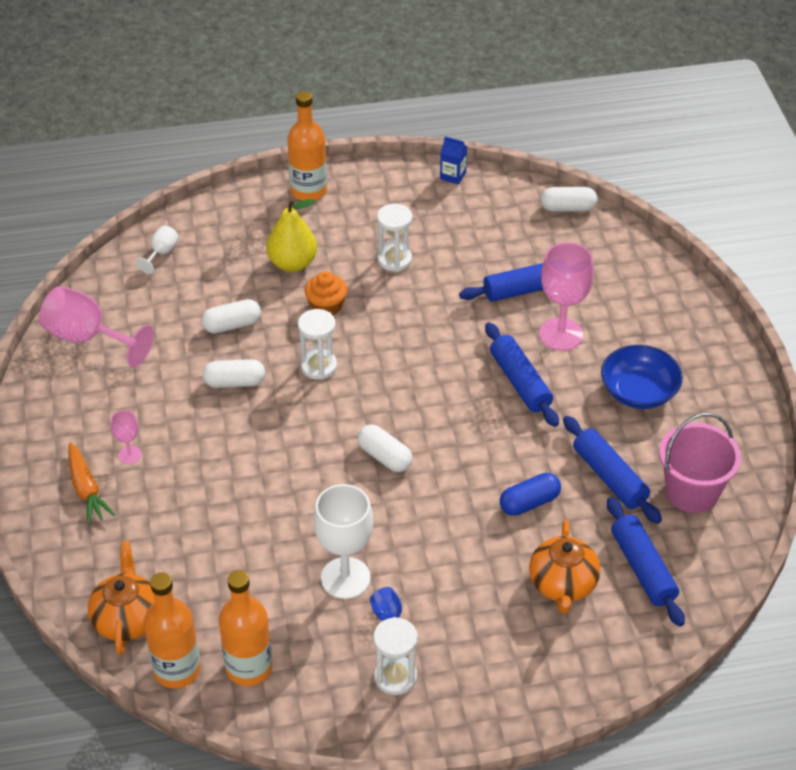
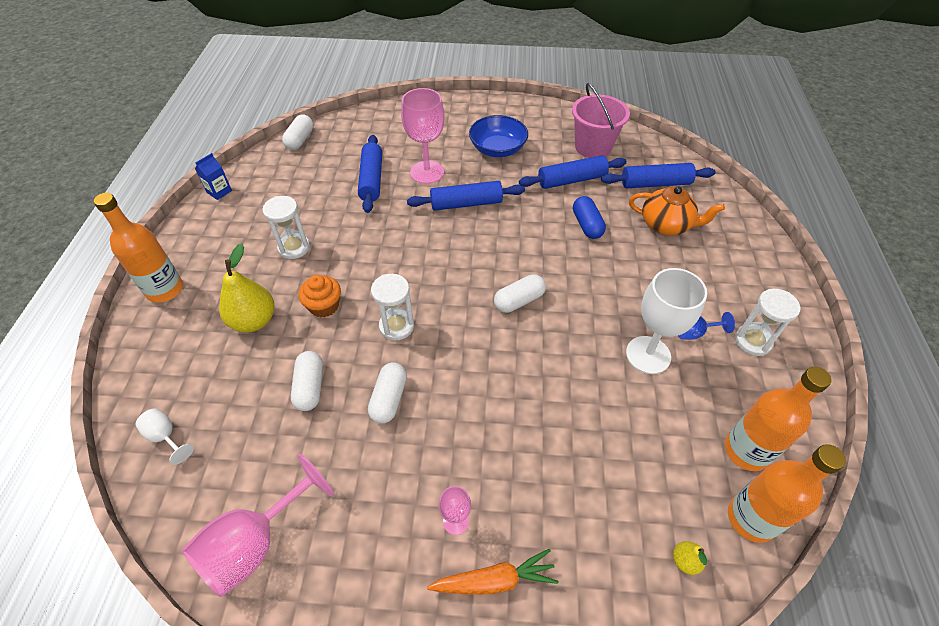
camera: 75 degrees left, 5 degrees up
(127, 619) = (685, 561): orange teapot -> yellow pear

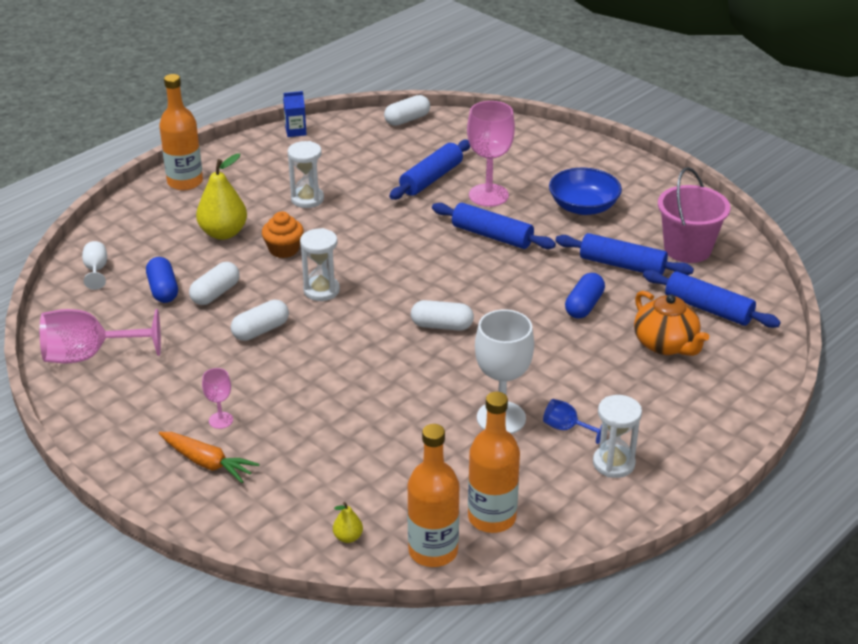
camera: 40 degrees right, 15 degrees down
(257, 415) = (163, 290): none -> blue capsule

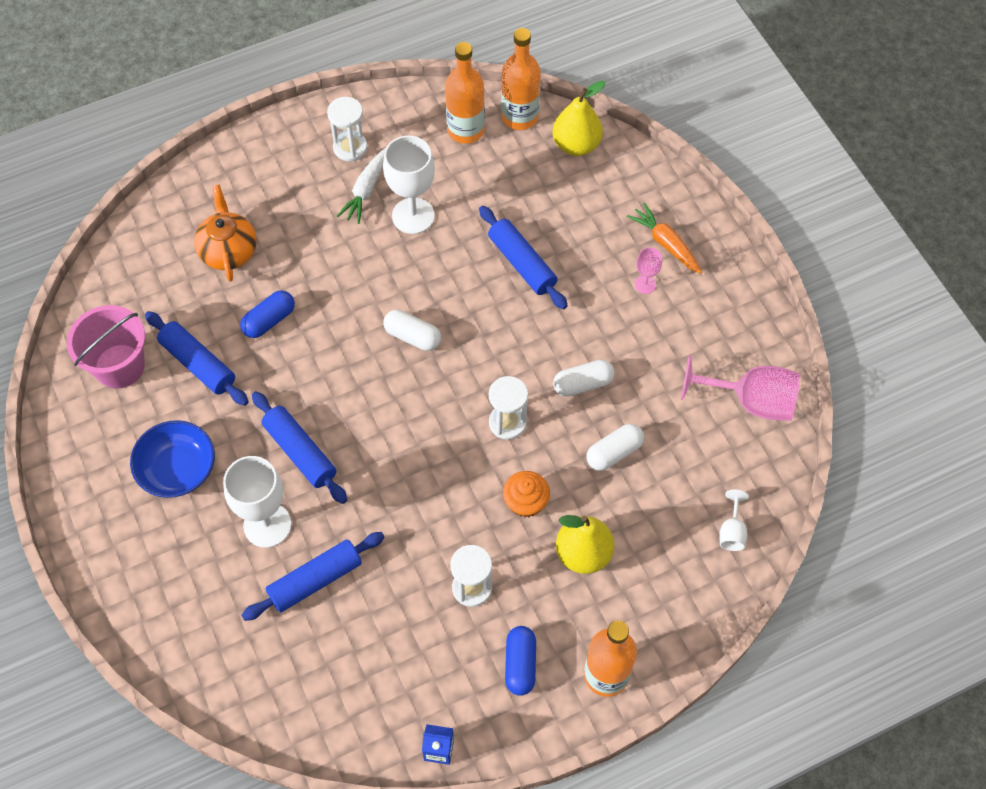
camera: 160 degrees left, 25 degrees up
(163, 290) = (666, 475): blue capsule -> blue capsule (520, 664)
(348, 537) = (576, 145): yellow pear -> yellow pear, size x2.16
(407, 120) = (285, 727): white capsule -> none
(488, 195) = (267, 525): pink goblet -> white goblet
(567, 428) = (366, 190): blue goblet -> white carrot
(708, 308) = (160, 281): blue rolling pin -> blue rolling pin (522, 263)

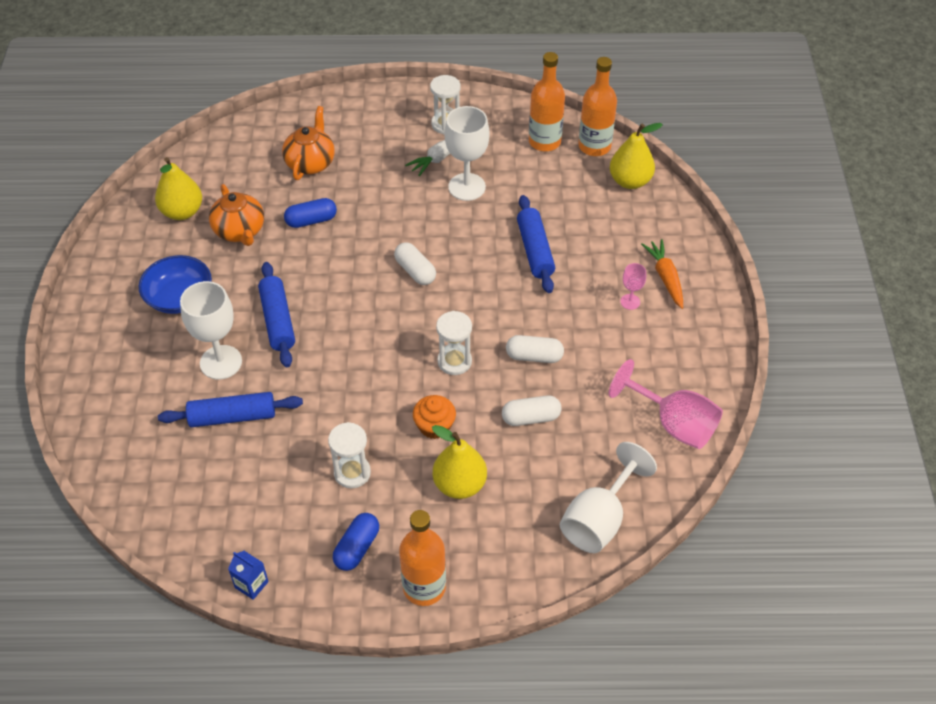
camera: 25 degrees right, 10 degrees down
(119, 366) = (182, 212): pink bucket -> yellow pear
(198, 364) = (240, 231): blue rolling pin -> orange teapot
(732, 532) = (599, 519): white goblet -> white goblet, size x2.03

